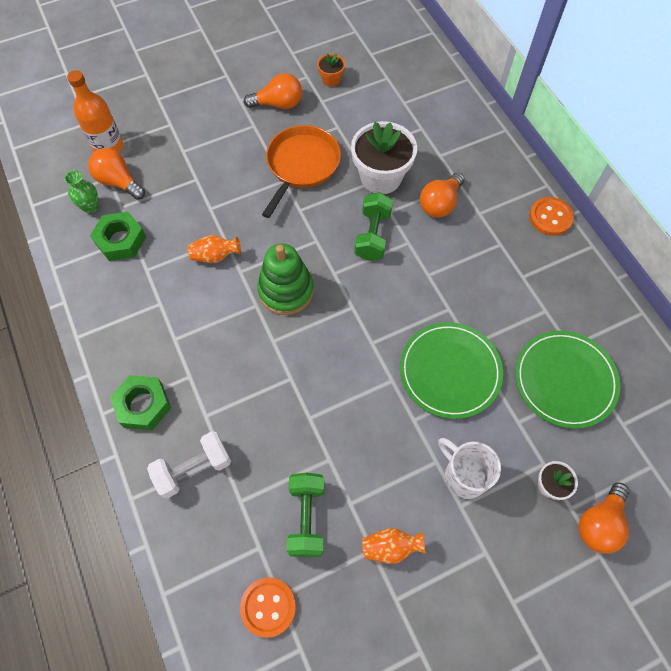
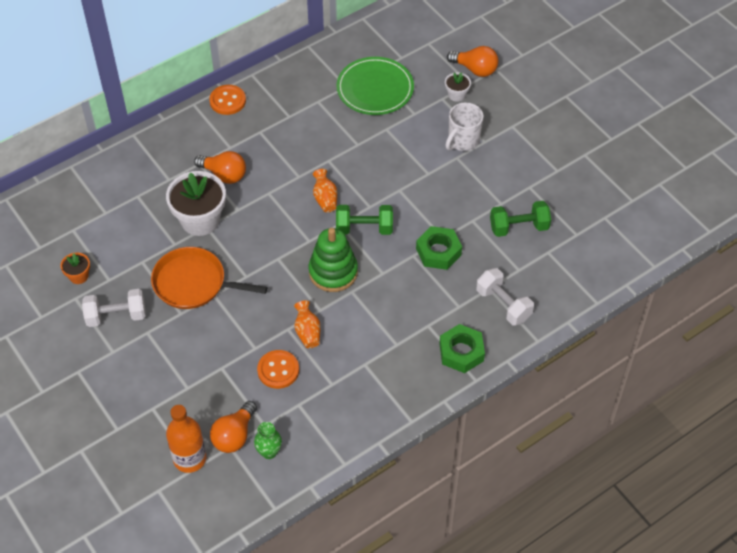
camera: 100 degrees left, 10 degrees down
(121, 240) = (304, 414): green nut -> green nut (438, 252)
(268, 607) = (585, 239): orange button -> orange button (278, 370)
(278, 104) = (116, 316): orange light bulb -> white dumbbell
(372, 235) = (265, 218): green dumbbell -> green dumbbell (364, 228)
(390, 547) = (524, 177): orange vase -> orange vase (325, 198)
(450, 371) = (383, 155): green plate -> none

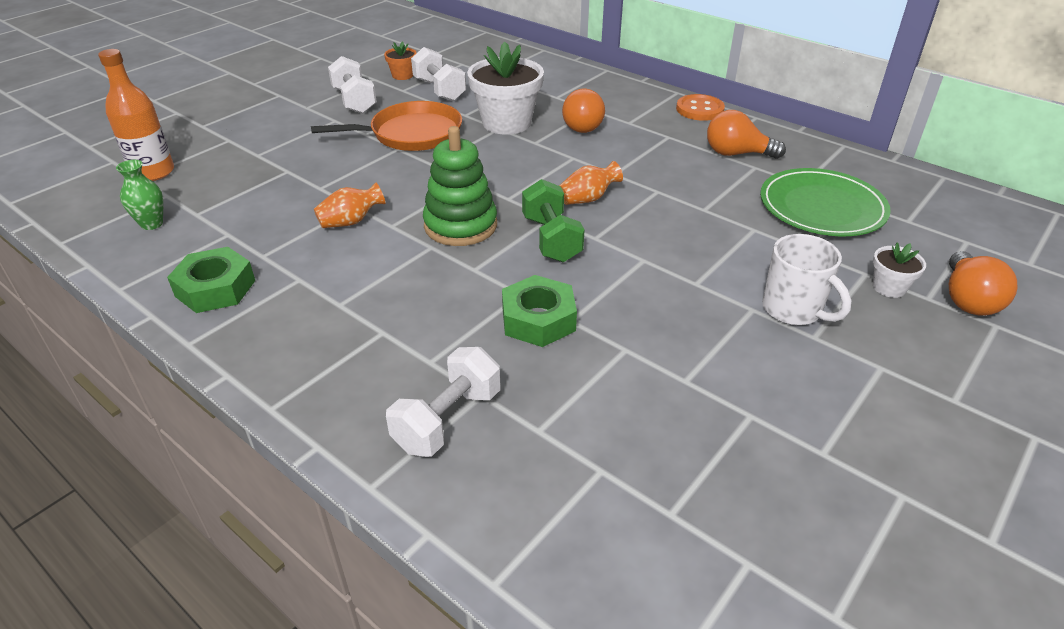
camera: 75 degrees right, 15 degrees down
(121, 254) = (439, 90): none -> white dumbbell
(194, 283) = (411, 134): orange pan -> orange pan turned 75 degrees clockwise
(234, 435) = (182, 195): orange light bulb -> orange light bulb (736, 154)
(278, 370) = (284, 209): orange button -> none
(461, 352) = (331, 380): green nut -> green nut (215, 288)
(463, 141) = (793, 310): white mug -> white mug turned 150 degrees counterclockwise
(519, 227) = (641, 414): green dumbbell -> none

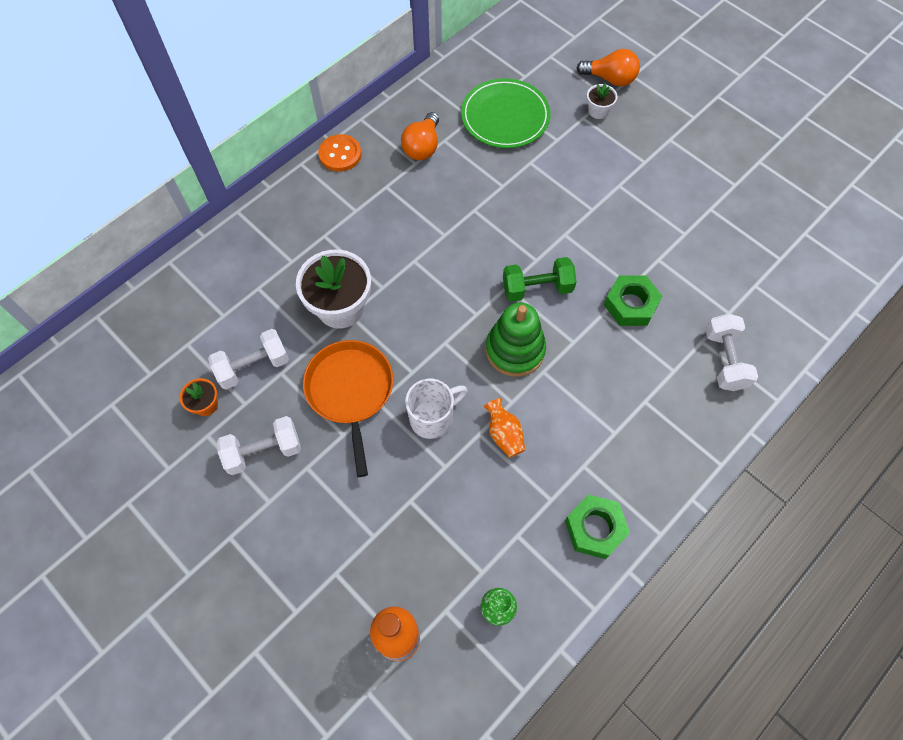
camera: 85 degrees left, 25 degrees up
(447, 420) = (724, 360): white dumbbell -> white dumbbell turned 45 degrees clockwise
(584, 125) = (356, 245): orange light bulb -> none
(588, 199) = (482, 258): orange vase -> none
(793, 310) = (620, 165): white mug -> white mug (432, 418)

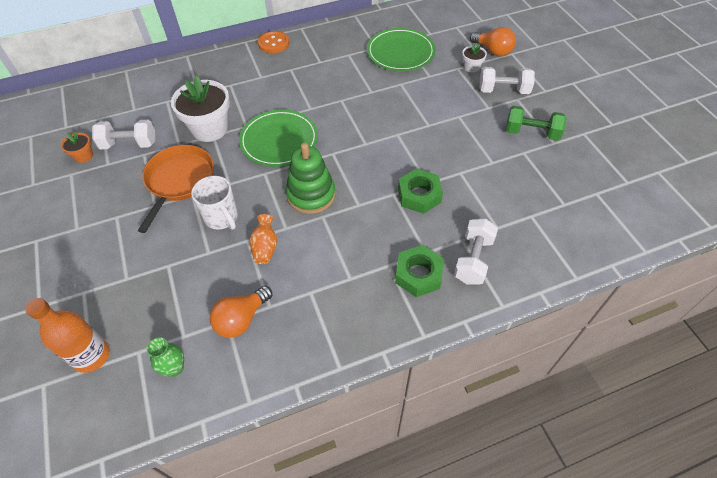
camera: 25 degrees right, 10 degrees down
(263, 451) = (97, 196): white dumbbell -> white dumbbell (503, 90)
(422, 147) = (331, 54): orange light bulb -> orange light bulb (241, 319)
(432, 418) = (222, 218): white mug -> white mug turned 60 degrees clockwise
(435, 292) = (279, 140): none -> green plate
(537, 288) = (354, 161): green dumbbell -> green dumbbell (531, 133)
(595, 528) = (289, 341): green nut -> green nut (418, 274)

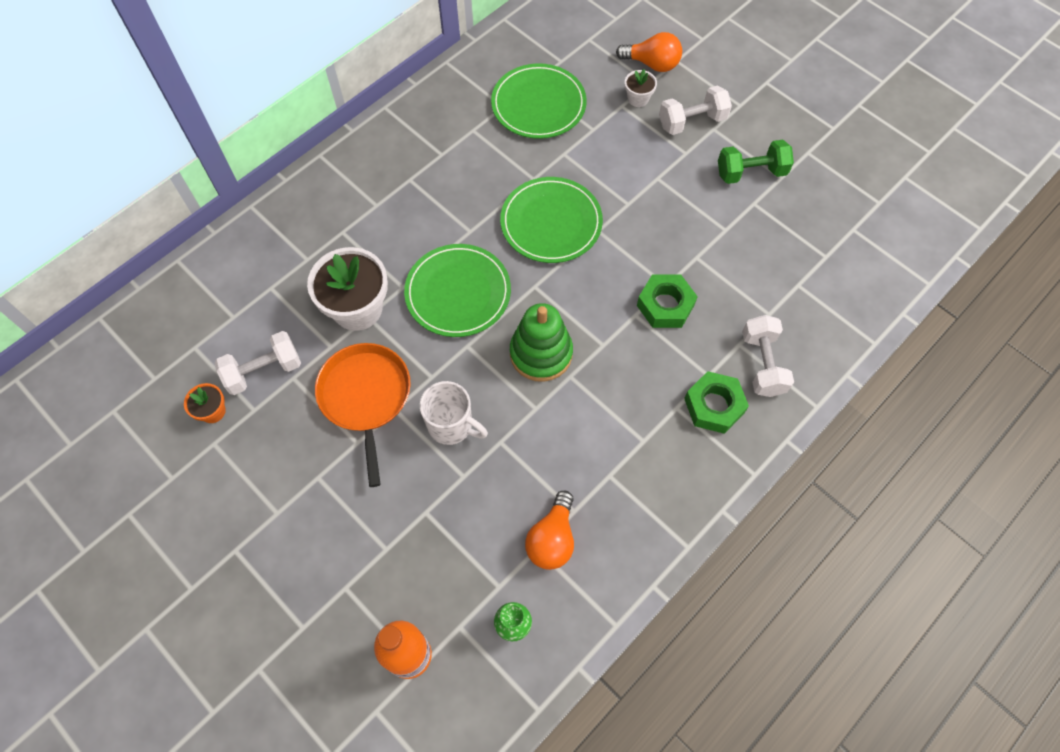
camera: 25 degrees left, 10 degrees up
(265, 247) = (526, 442): orange vase -> none
(273, 43) = (361, 145): orange button -> none
(367, 120) = (551, 222): none -> green plate

